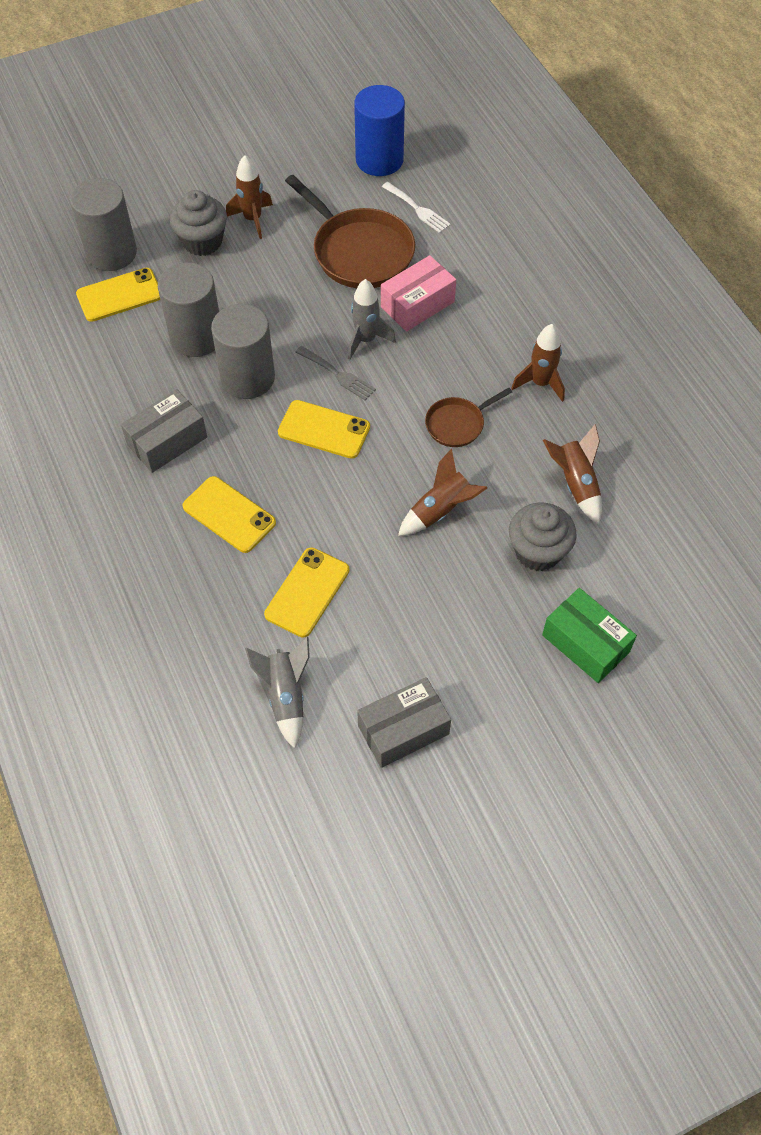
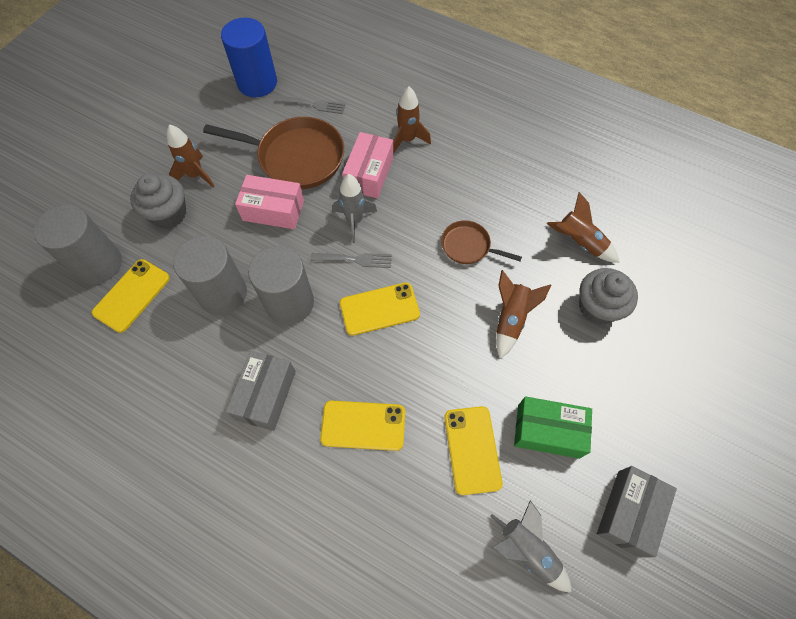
camera: 35 degrees left, 5 degrees up
(298, 289) = (273, 210): none -> pink box
(417, 209) = (313, 104): white fork -> grey fork
(457, 424) = (468, 246): brown pan -> brown pan turned 90 degrees clockwise
(540, 383) = (497, 184): brown rocket -> brown rocket (407, 140)
(585, 643) = (683, 355): green box -> green box (548, 431)

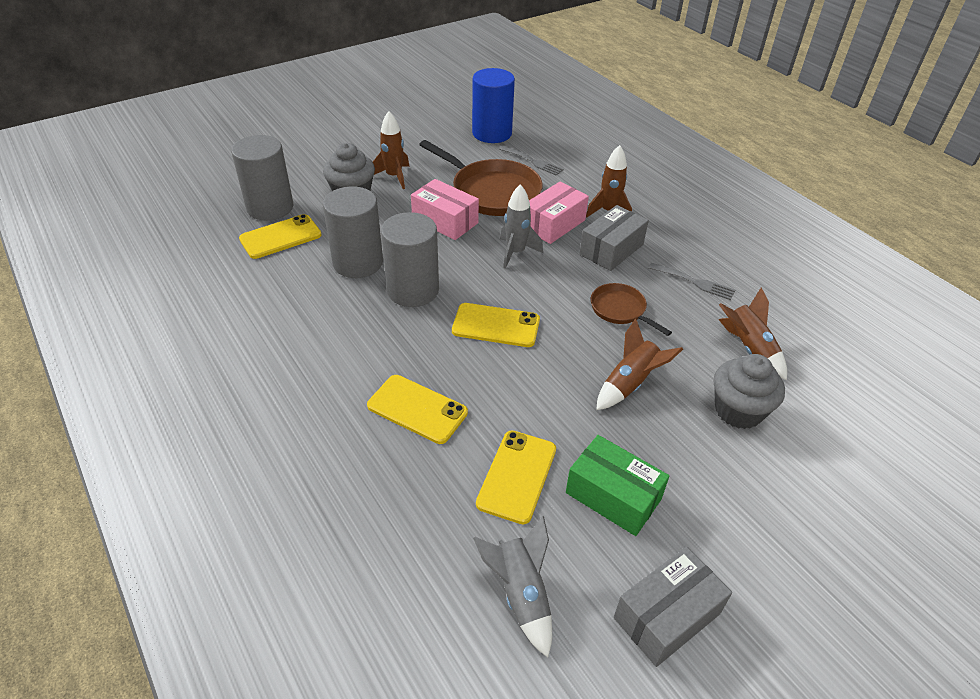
camera: 25 degrees right, 20 degrees down
(266, 395) = (342, 349): grey box -> grey box (611, 249)
(355, 259) = (497, 281): grey fork -> grey fork (694, 282)

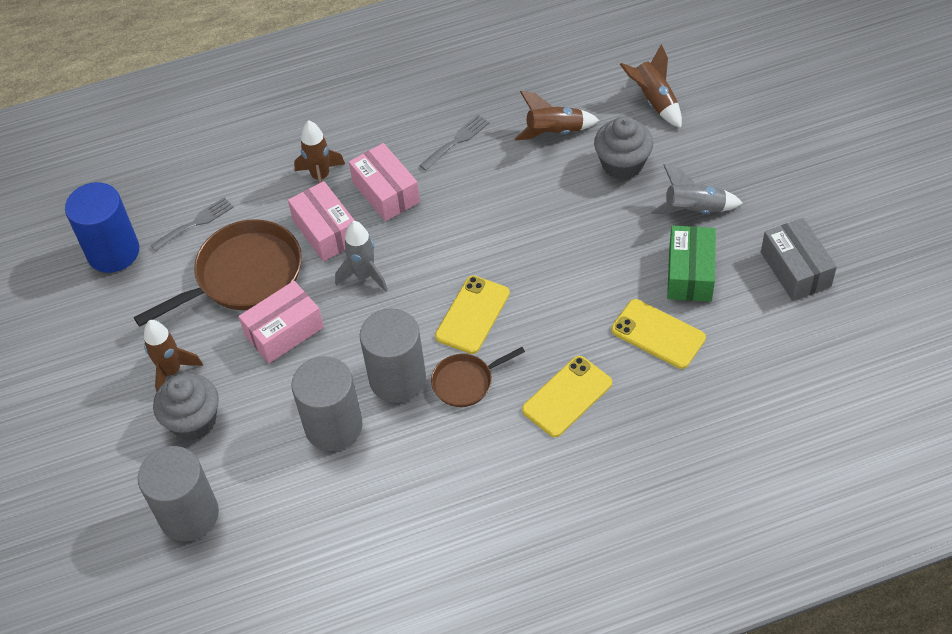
camera: 70 degrees left, 10 degrees up
(280, 237) = (257, 504): yellow phone -> none
(520, 594) = (765, 353): grey rocket -> grey rocket (694, 210)
(611, 249) = (386, 192): grey box -> pink box
(613, 496) = (690, 273): green box -> green box turned 45 degrees counterclockwise
(620, 310) = (478, 210): brown pan -> brown pan (466, 382)
(630, 384) = (575, 229): brown rocket -> brown rocket (654, 101)

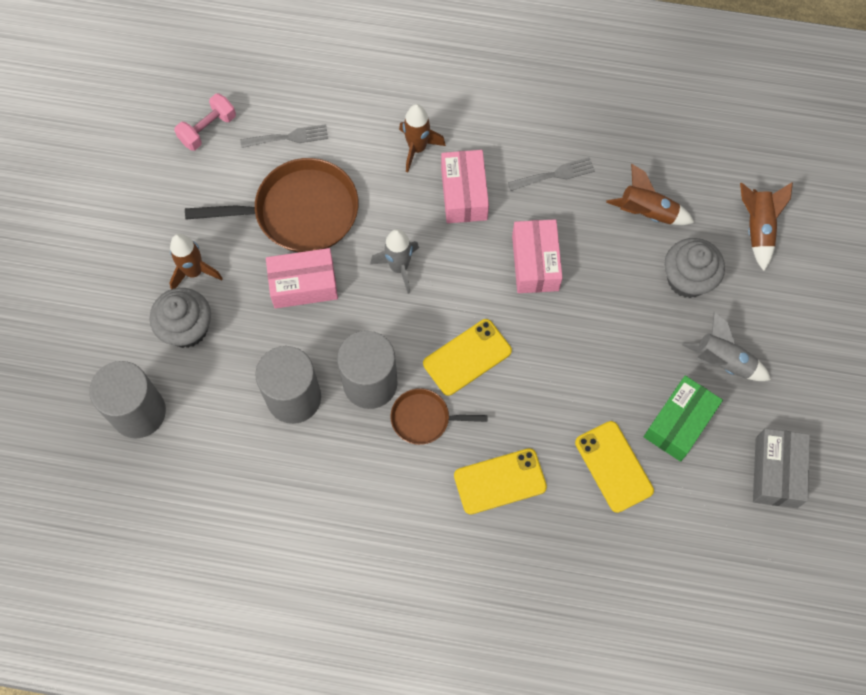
camera: 25 degrees right, 15 degrees up
(113, 252) = (208, 129): blue cylinder -> pink dumbbell
(326, 231) = (391, 205): pink box -> pink box (535, 263)

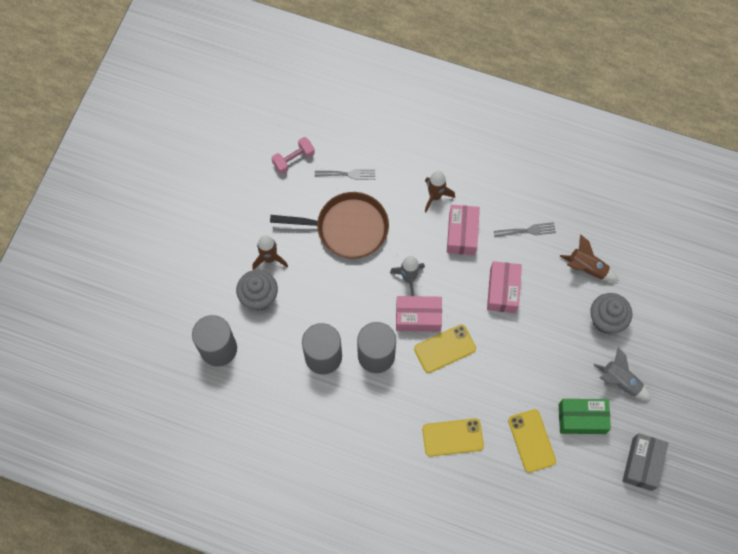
camera: 10 degrees right, 0 degrees up
(303, 284) = (342, 279): pink box -> pink box (418, 317)
(424, 418) = (408, 386): brown pan -> none
(679, 423) = (582, 419): green box -> green box turned 45 degrees clockwise
(757, 228) = (662, 292): brown rocket -> none

